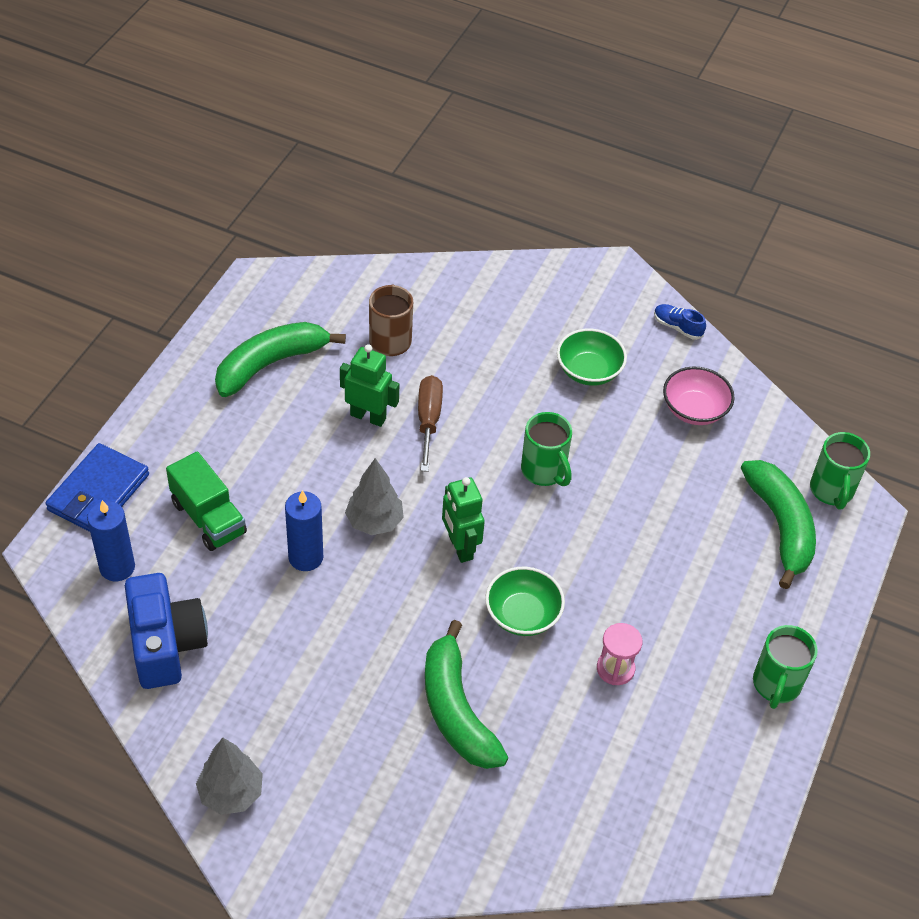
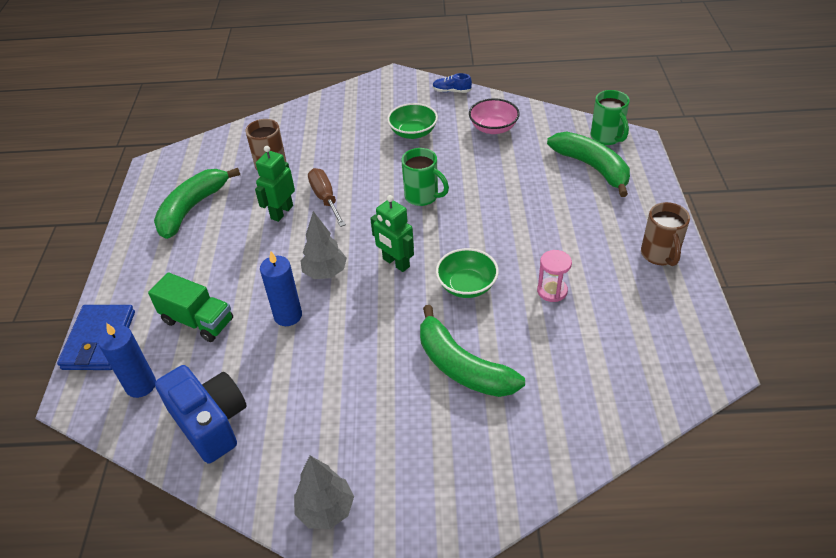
camera: 20 degrees left, 5 degrees down
(368, 416) = (281, 212): green robot -> green robot turned 60 degrees counterclockwise
(776, 685) = (659, 255): green mug -> brown mug

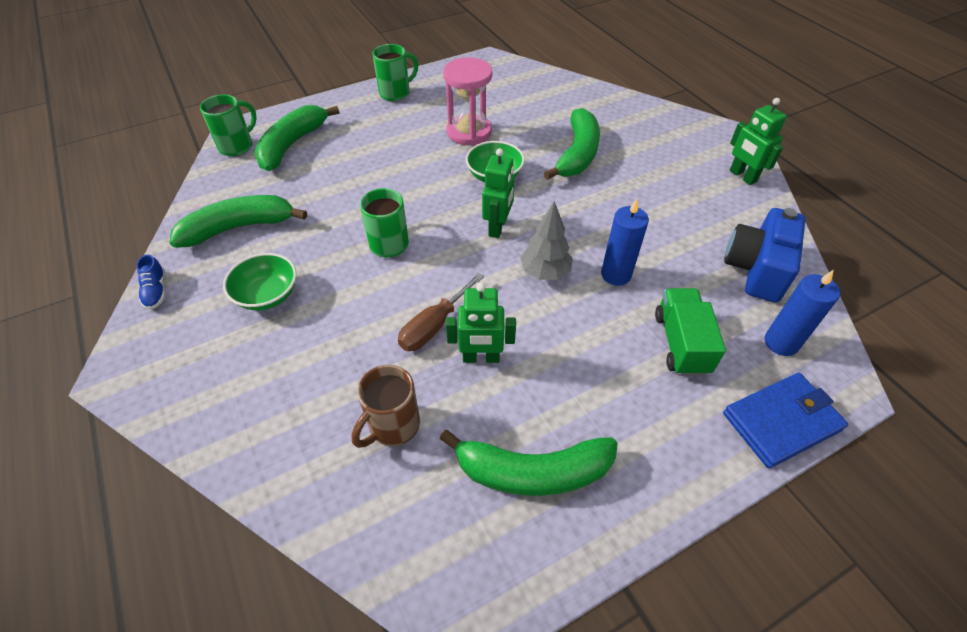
camera: 120 degrees left, 5 degrees up
(326, 510) = (742, 176): grey tree -> green robot
(493, 128) = (239, 227): pink bowl -> green banana
(552, 291) = (469, 132): pink hourglass -> pink hourglass, size x1.75
(659, 255) = (396, 93): brown mug -> green mug

